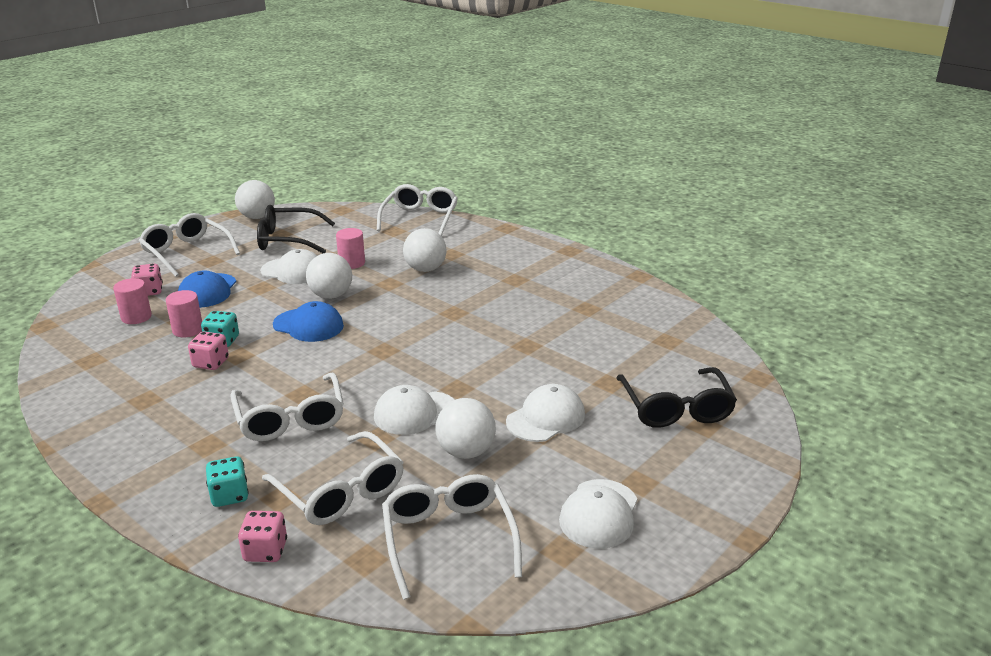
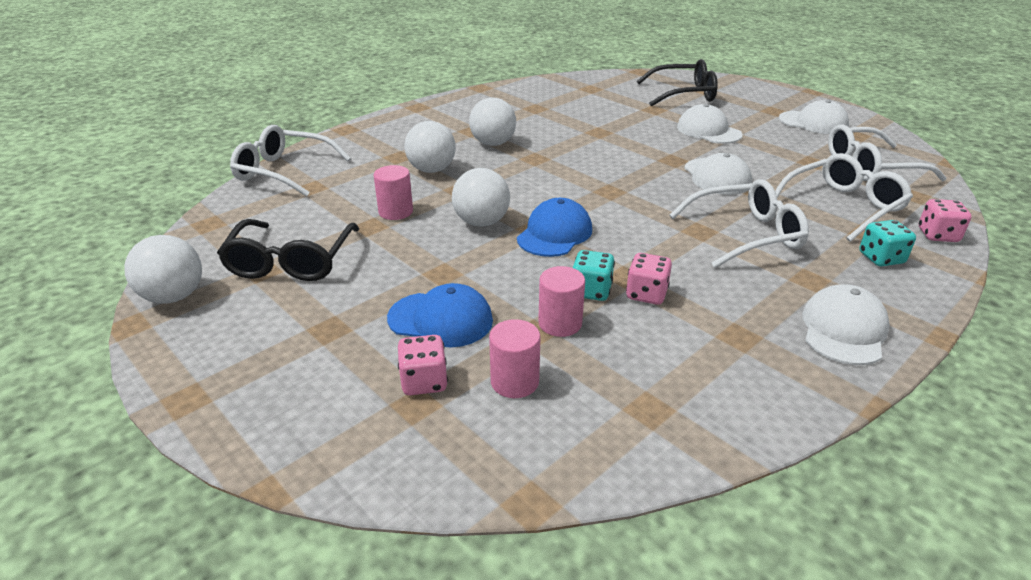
camera: 85 degrees left, 5 degrees up
(186, 252) = (279, 360): white glasses -> none
(293, 271) = (401, 252): white cap -> white cap (843, 330)
(466, 452) = (764, 159): white ball -> white ball (493, 144)

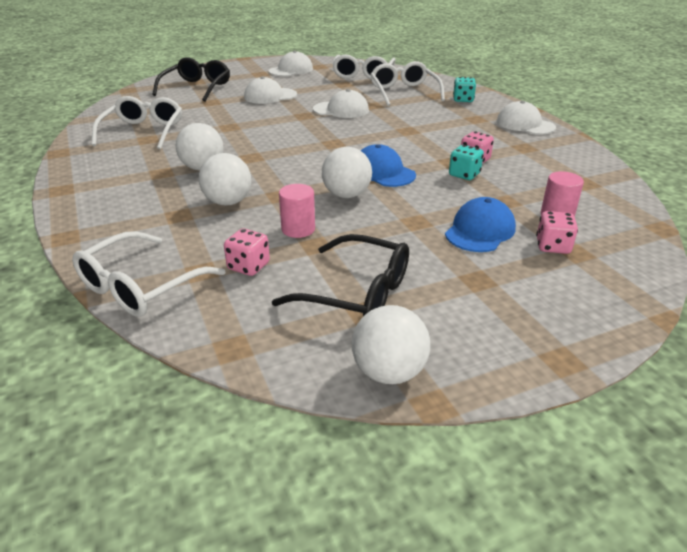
camera: 70 degrees left, 0 degrees up
(560, 323) = (498, 191): pink cylinder -> none
(746, 234) = (420, 120): white glasses -> white glasses (143, 131)
(937, 235) = (447, 84): pink dice -> pink dice (248, 266)

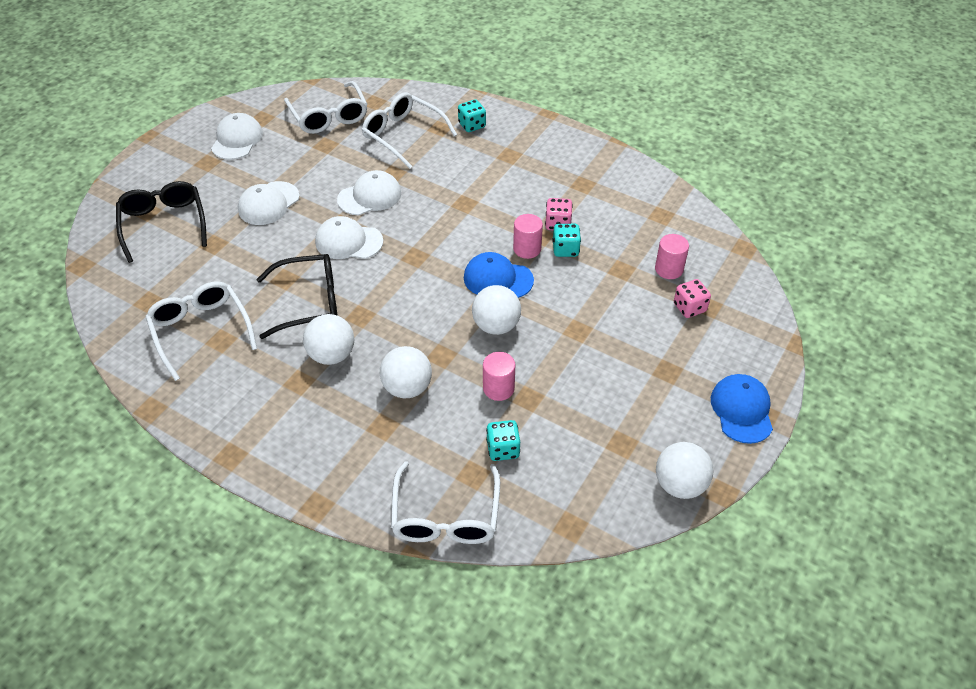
camera: 35 degrees left, 15 degrees up
(248, 266) = (503, 449): pink dice -> turquoise dice
(357, 293) = (603, 430): black glasses -> black glasses (310, 302)
(429, 165) = (527, 249): none -> pink cylinder
(480, 231) = (630, 316): blue cap -> blue cap (742, 410)
(525, 124) = (558, 146): white cap -> white cap (348, 241)

